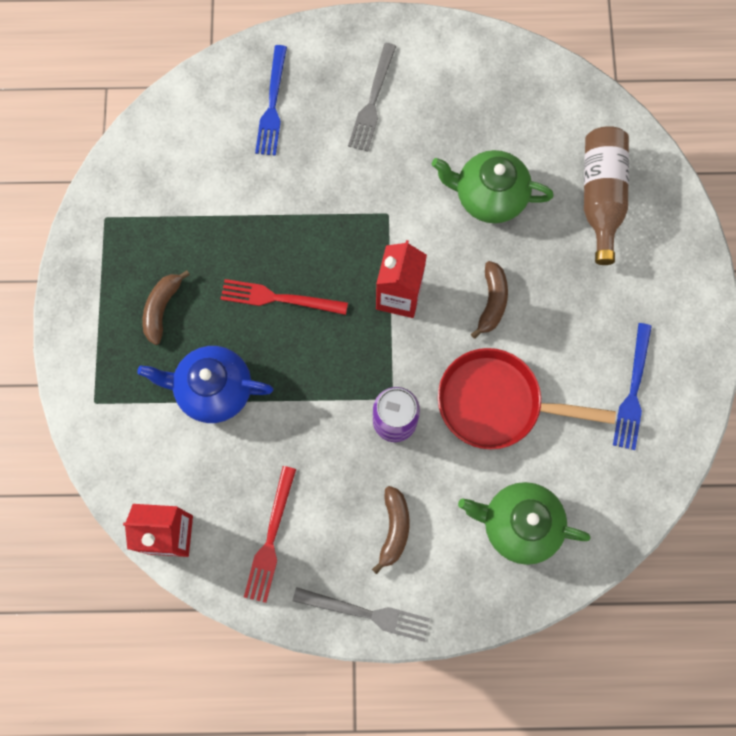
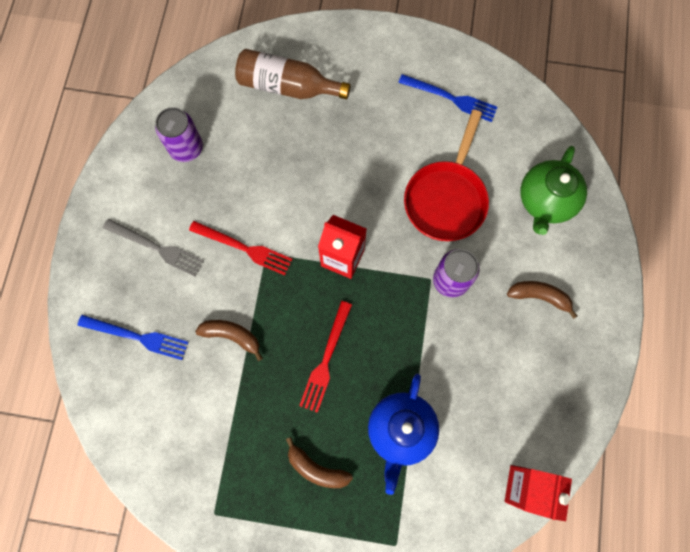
camera: 80 degrees left, 0 degrees up
(271, 538) = (537, 399): red fork -> red fork (243, 248)
(366, 613) = (605, 331): grey fork -> none
(488, 197) = (269, 170): green teapot -> none
(491, 302) = (361, 186): brown banana -> brown banana (232, 336)
(496, 104) = (186, 148): none -> purple can

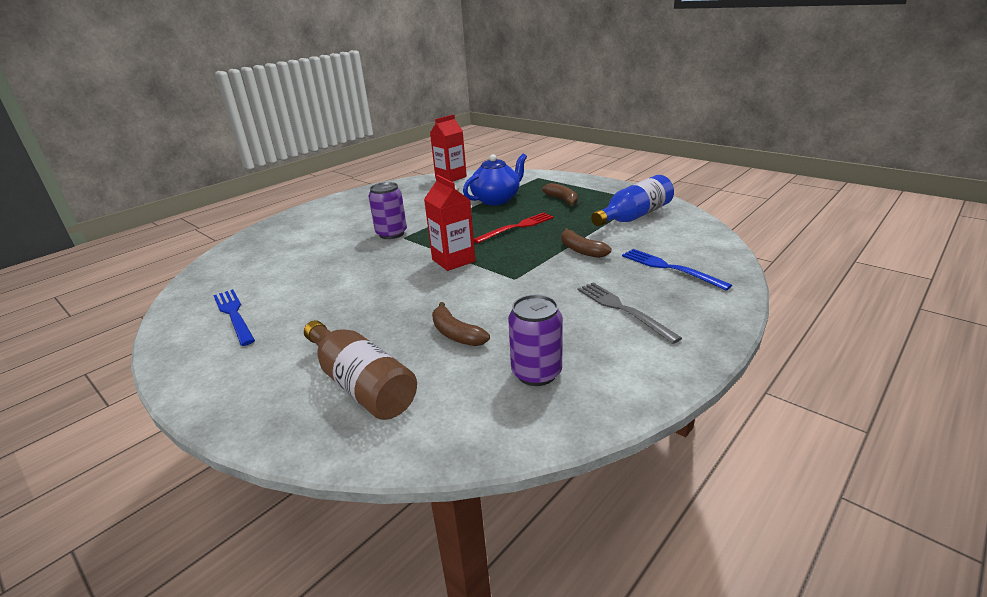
camera: 145 degrees left, 45 degrees down
(208, 452) = (634, 216): none -> blue bottle
(243, 248) = (532, 286): red fork -> none
(446, 199) = (336, 264): red pan -> none
(539, 297) = (349, 217): brown banana -> brown banana (456, 334)
(545, 201) = (276, 245): green teapot -> none

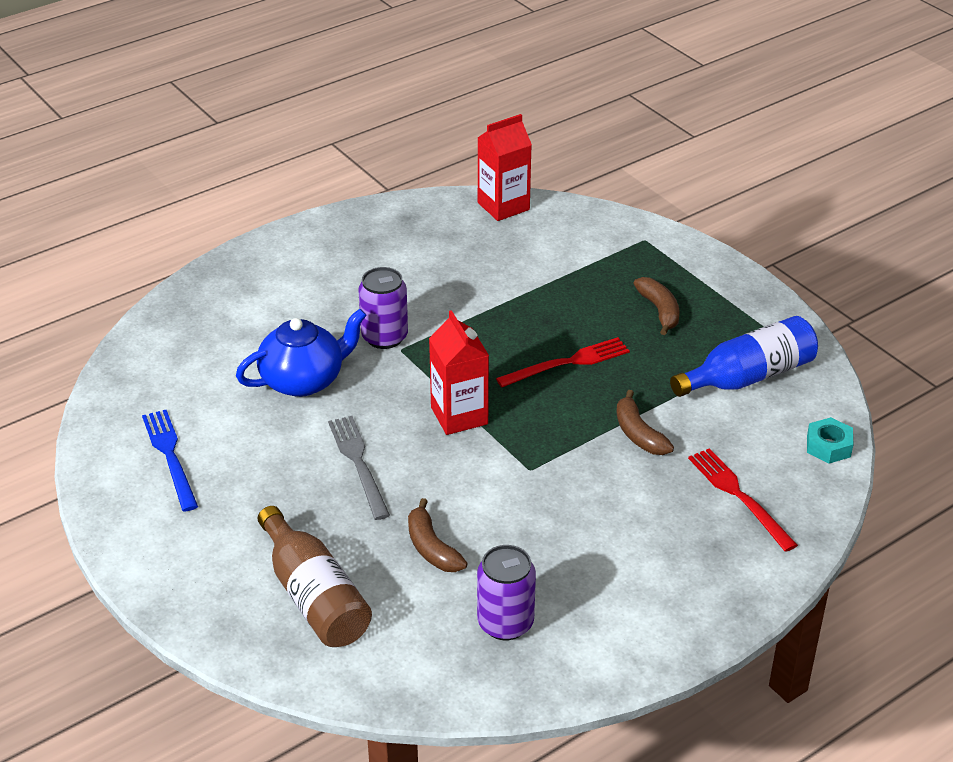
camera: 10 degrees right, 10 degrees up
(496, 199) = (559, 287): blue teapot -> blue teapot (304, 380)
(623, 310) = (642, 554): grey fork -> grey fork (359, 463)
(670, 268) = (739, 496): blue fork -> red fork
(709, 237) = (828, 446): none -> turquoise nut

